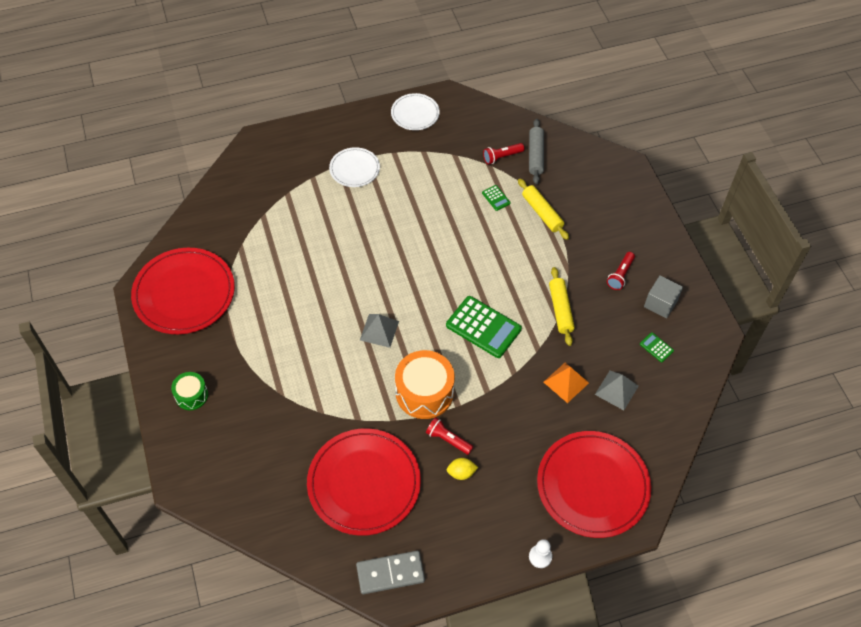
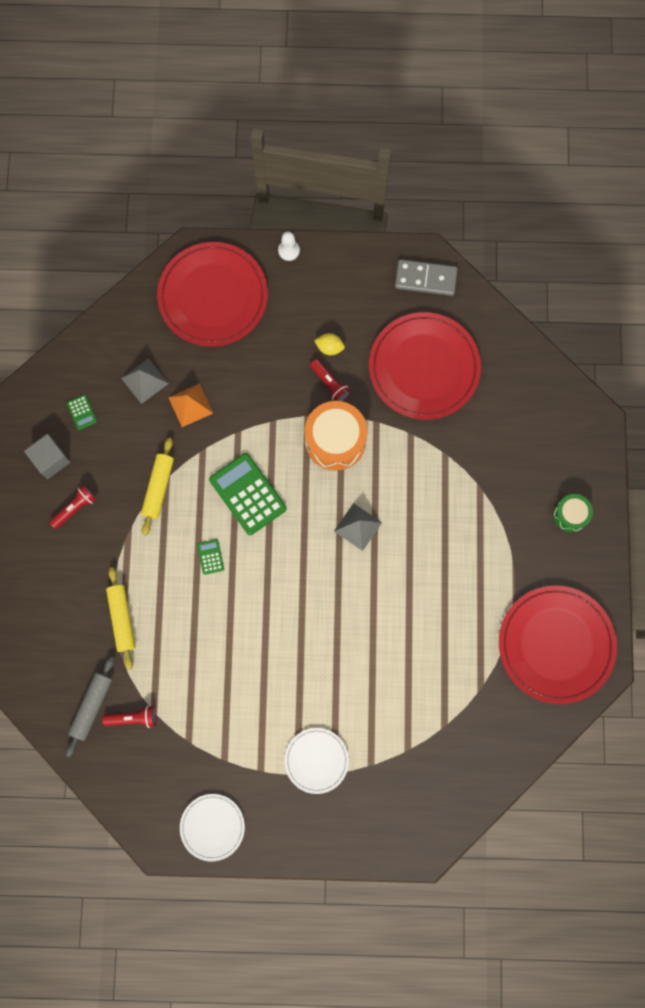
camera: 160 degrees left, 20 degrees up
(496, 198) = (165, 658): green calculator -> green calculator (210, 557)

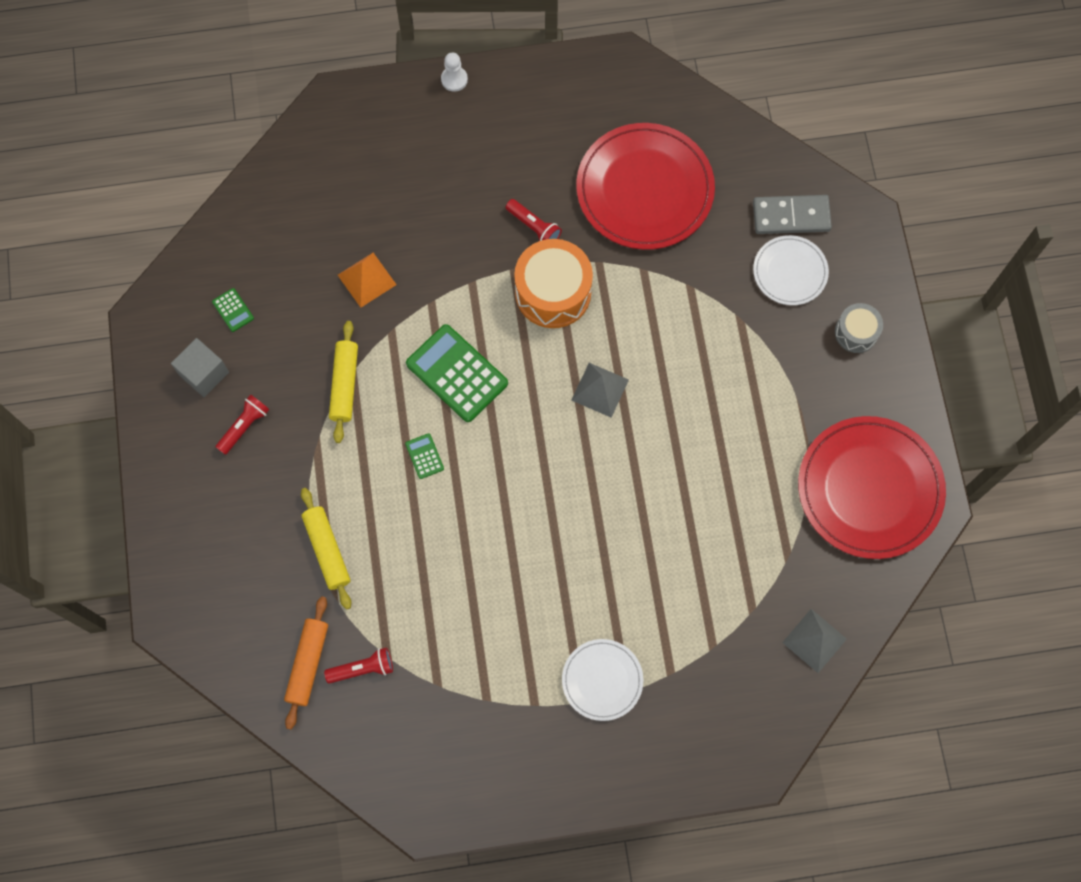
camera: 10 degrees left, 5 degrees down
(92, 706) = (308, 663): grey rolling pin -> orange rolling pin
(144, 380) = (304, 260): grey pyramid -> grey pyramid (814, 640)
(212, 827) = (487, 785): white plate -> white plate (790, 272)
(213, 296) = (371, 147): red plate -> none
(329, 348) = (525, 184): yellow lemon -> none
(425, 279) = (626, 86): grey domino -> grey domino (791, 216)
(570, 515) = (856, 332): green drum -> grey drum

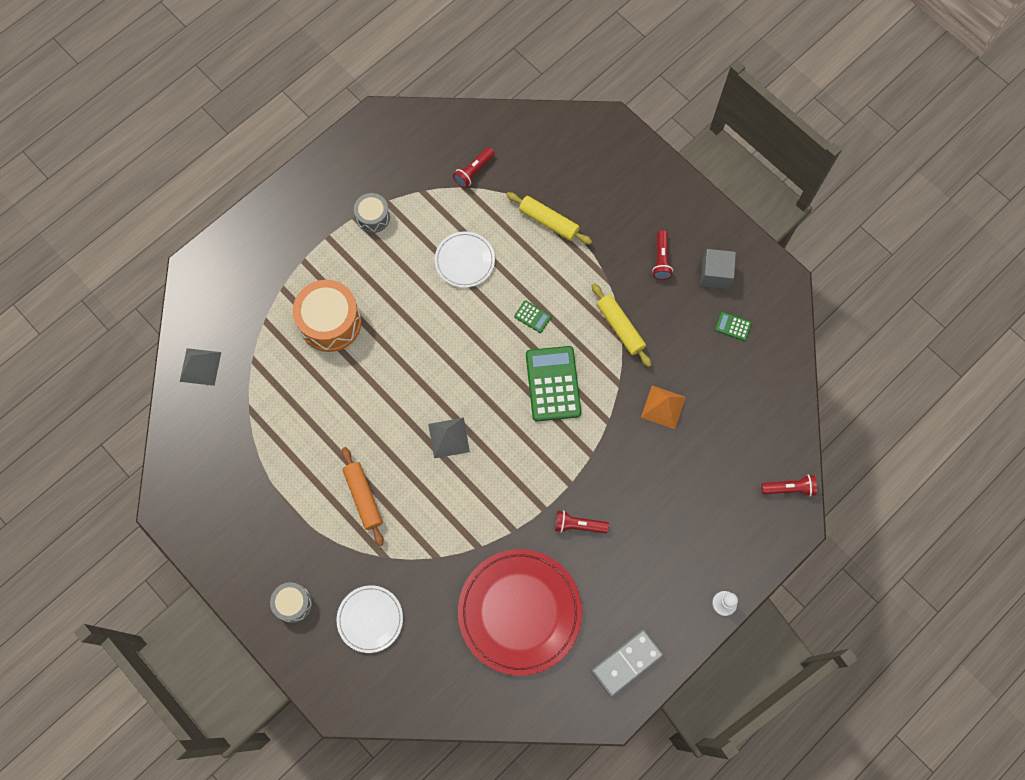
camera: 145 degrees right, 0 degrees up
(308, 663) = (508, 153): orange rolling pin -> orange rolling pin (363, 497)
(313, 132) = (789, 488): none -> red flashlight
(457, 373) = (553, 384): green calculator -> green calculator turned 105 degrees counterclockwise
(514, 690) = (373, 217): none -> grey drum
(553, 292) = (530, 485): orange drum -> orange drum (330, 322)
(602, 680) = (322, 257): white plate -> white plate (464, 260)
(791, 216) = (396, 666): grey domino -> grey domino (626, 662)
(869, 489) = (219, 492): red plate -> none

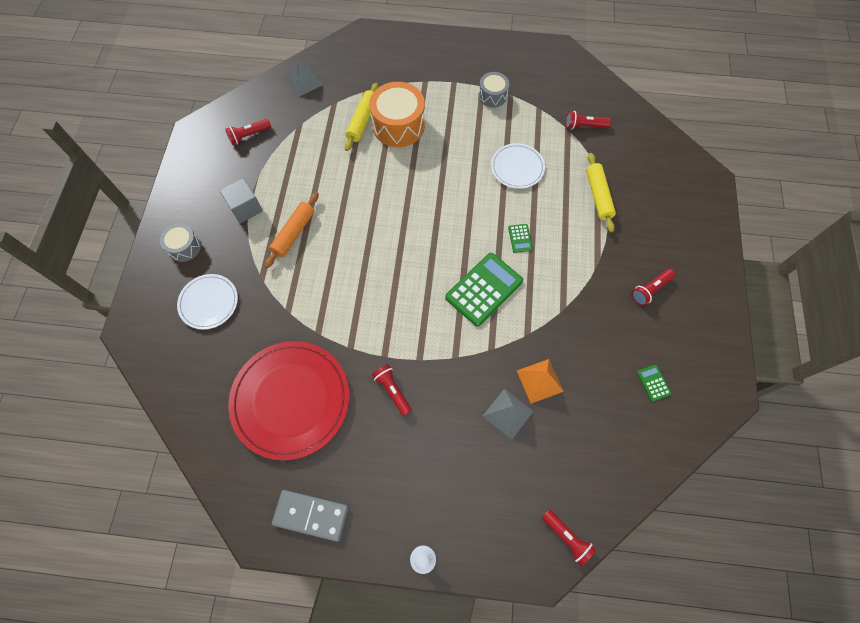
camera: 50 degrees right, 5 degrees down
(218, 462) = (249, 135): none -> red flashlight
(449, 437) = (382, 253): grey pyramid -> grey pyramid (508, 413)
(620, 327) = (570, 302): yellow rolling pin -> yellow rolling pin (362, 121)
(715, 274) = (679, 337): grey cube -> grey cube (245, 208)

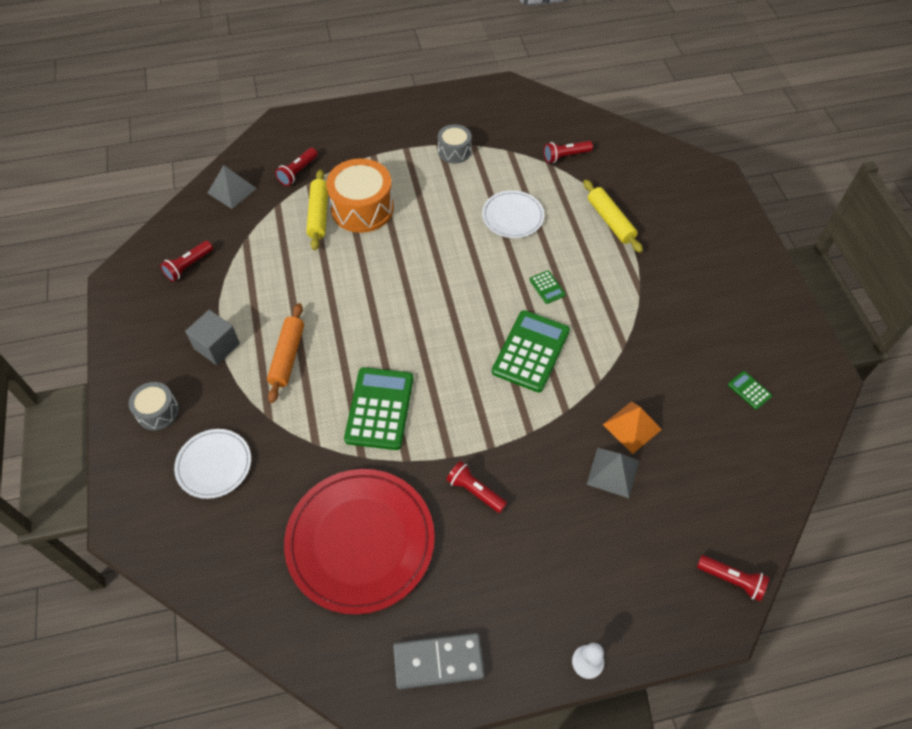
camera: 20 degrees left, 10 degrees down
(346, 298) = (379, 408): none -> green calculator
(650, 290) = (704, 299): red flashlight -> red flashlight (297, 172)

